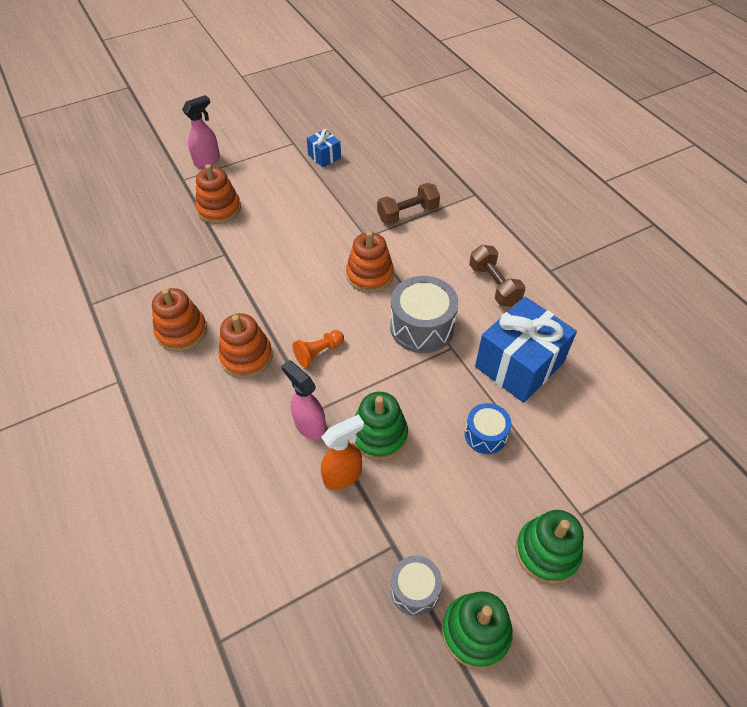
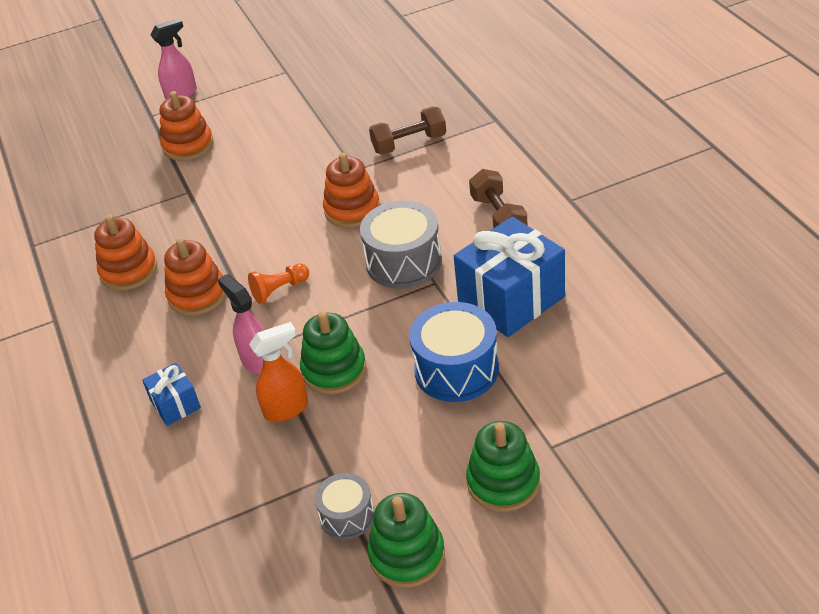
camera: 10 degrees right, 10 degrees down
(324, 156) = (320, 85): blue gift -> blue gift (175, 404)
(485, 435) = (456, 369): blue drum -> blue drum, size x1.71

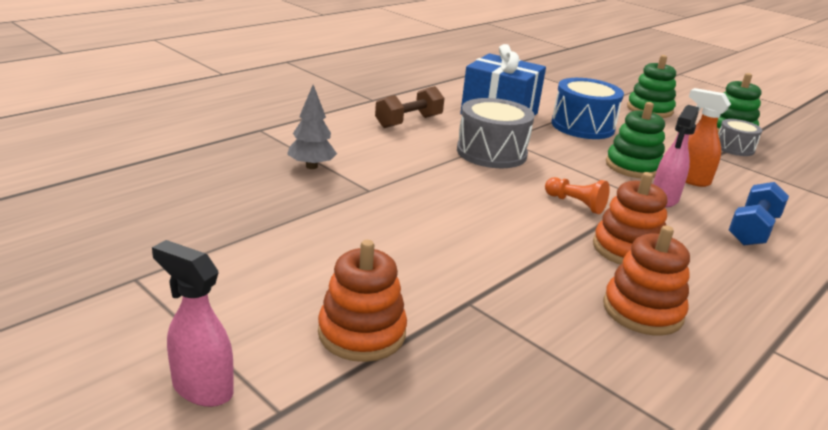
camera: 120 degrees left, 15 degrees down
(175, 404) = (752, 230): blue gift -> blue dumbbell
(352, 210) = (437, 183): orange stacking toy -> none
(409, 143) = (311, 166): brown dumbbell -> grey tree

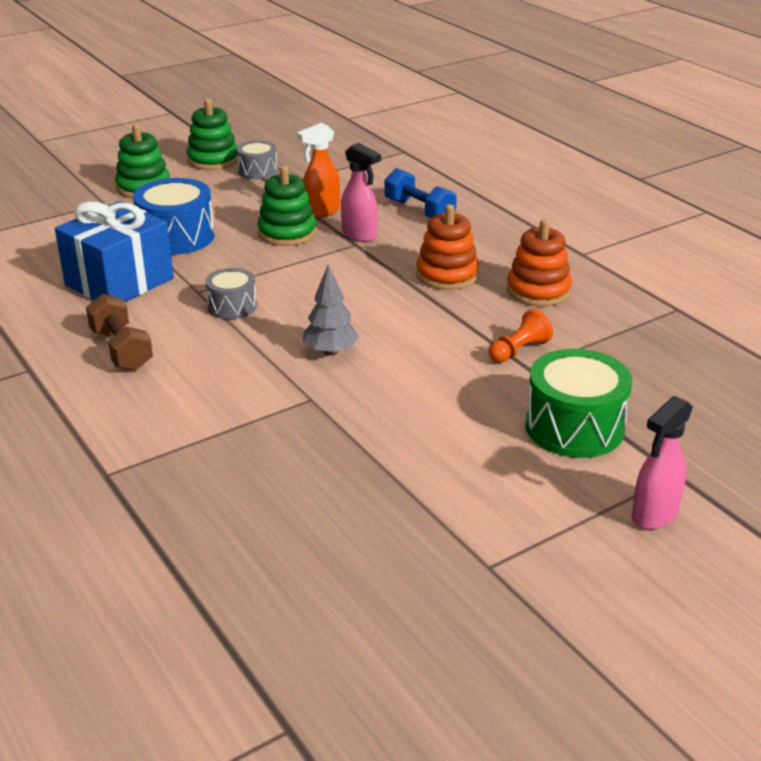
camera: 75 degrees left, 5 degrees up
(311, 166) = (239, 435): grey tree -> grey tree (330, 351)
(362, 333) = (574, 427): orange stacking toy -> green drum
(491, 152) = (232, 306): grey drum -> grey drum, size x0.58
(575, 204) = (361, 281): orange pawn -> orange pawn (519, 350)

